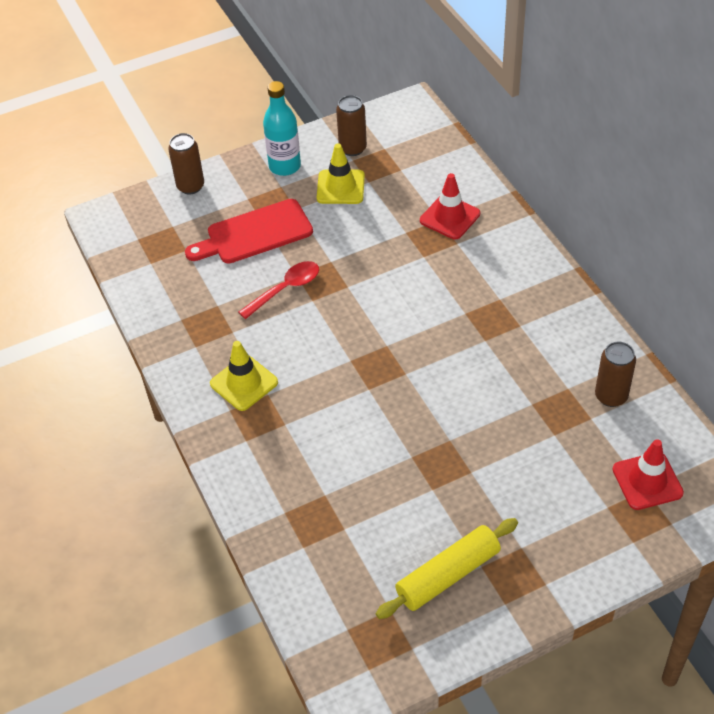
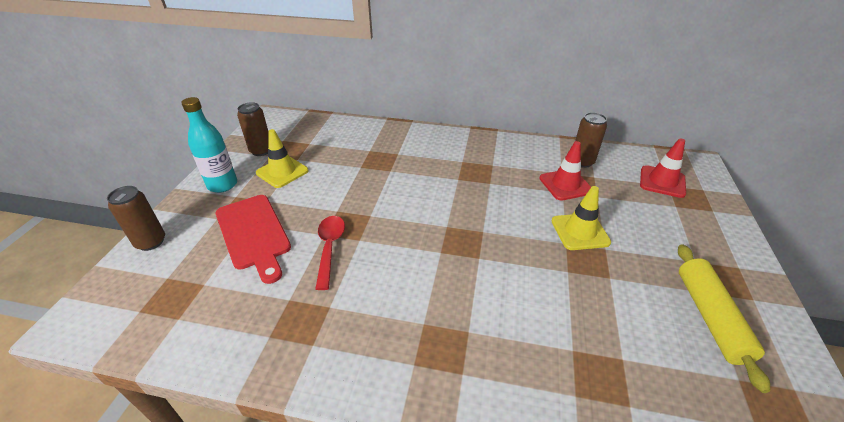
camera: 55 degrees left, 10 degrees down
(244, 383) = (394, 333): yellow traffic cone -> yellow traffic cone (580, 231)
(254, 234) = (254, 234): red cutting board -> red cutting board turned 45 degrees counterclockwise
(450, 217) = (374, 146): red traffic cone -> red traffic cone (565, 185)

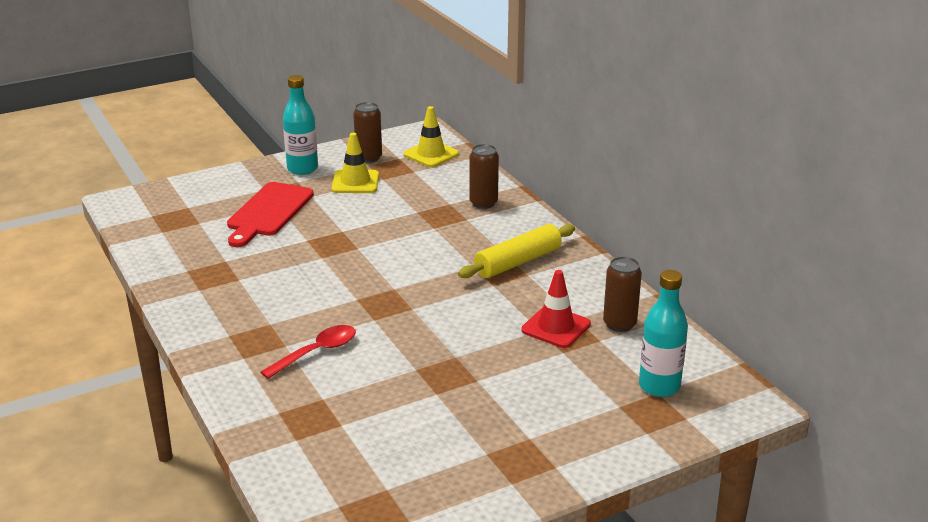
camera: 50 degrees right, 10 degrees down
(151, 242) = (209, 181): brown can -> brown can (483, 203)
(329, 248) = (295, 249): red spoon -> red spoon (316, 352)
(580, 231) = (484, 359): yellow traffic cone -> yellow traffic cone (431, 154)
(662, 182) = (659, 386): red traffic cone -> turquoise bottle
(710, 317) = (450, 460): yellow rolling pin -> yellow rolling pin (517, 262)

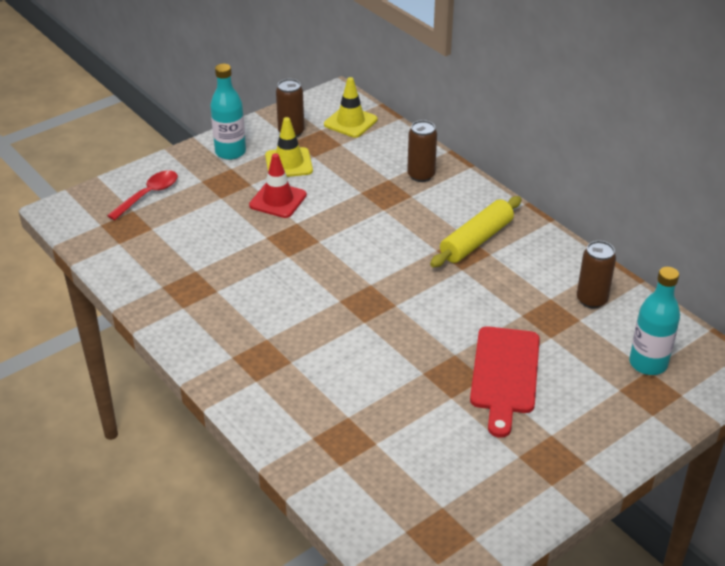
camera: 10 degrees left, 10 degrees up
(268, 212) = (216, 208): red cutting board -> red cutting board (505, 375)
(316, 352) = (323, 366): red spoon -> red spoon (148, 195)
(556, 327) = (535, 310): red traffic cone -> red traffic cone (278, 200)

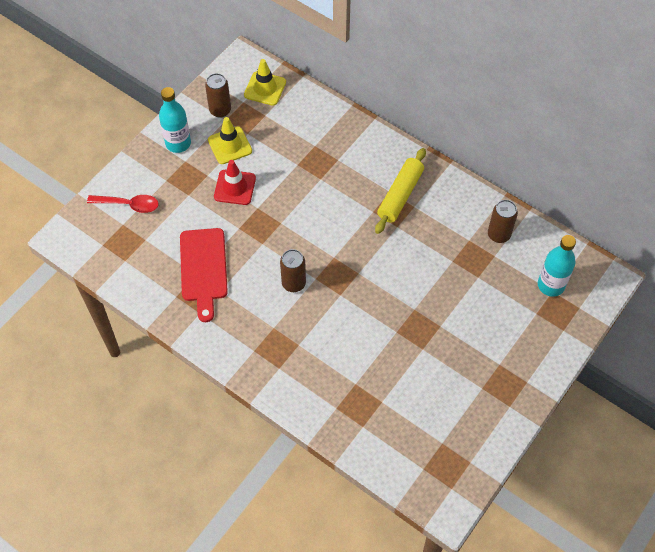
camera: 15 degrees left, 20 degrees up
(148, 195) = (129, 205): red spoon -> red spoon turned 75 degrees clockwise
(421, 175) = (339, 136): brown can -> brown can (293, 283)
(505, 375) = (454, 319): red cutting board -> red cutting board (203, 269)

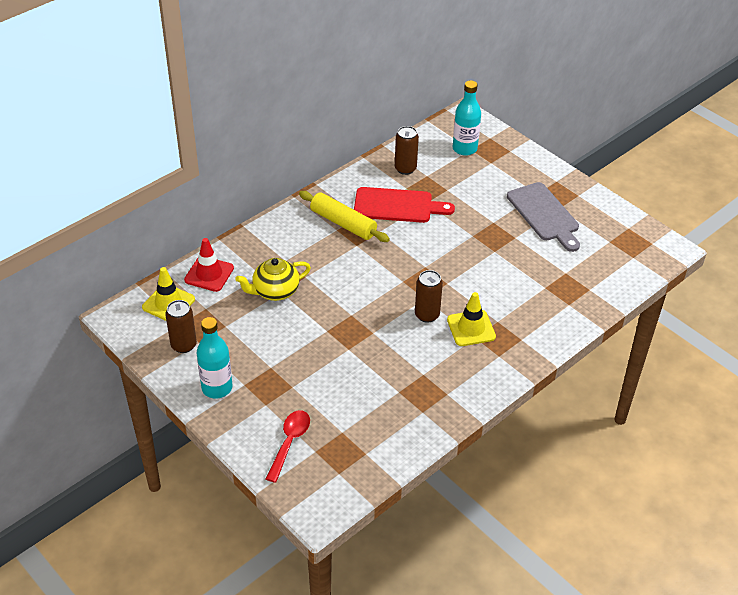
camera: 80 degrees left, 15 degrees down
(203, 269) = (393, 384): red cutting board -> red cutting board (397, 206)
(230, 145) = (236, 343): yellow traffic cone -> yellow traffic cone (471, 328)
(235, 187) = (295, 345): red traffic cone -> red traffic cone (209, 274)
(296, 160) = (275, 291): none -> yellow teapot
(466, 374) = (544, 214): none -> grey cutting board

